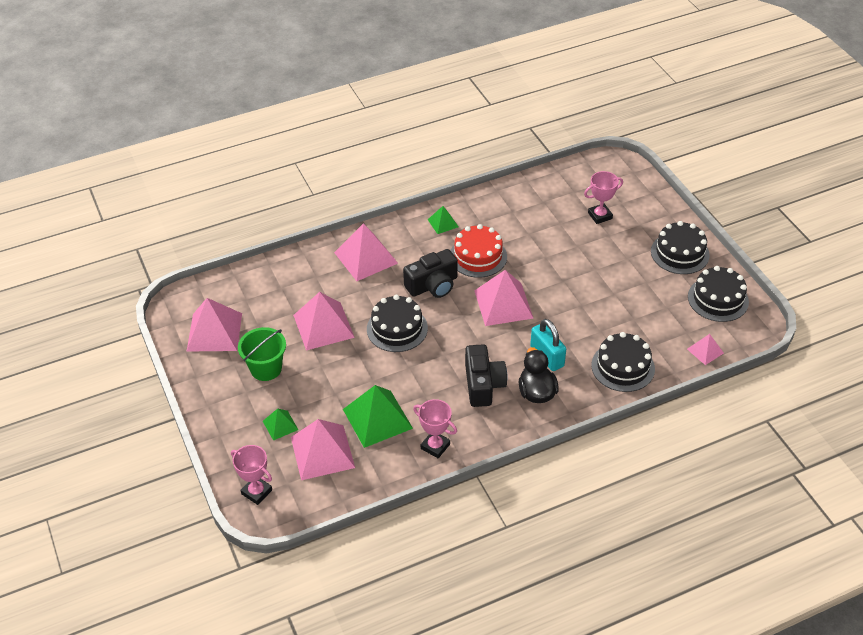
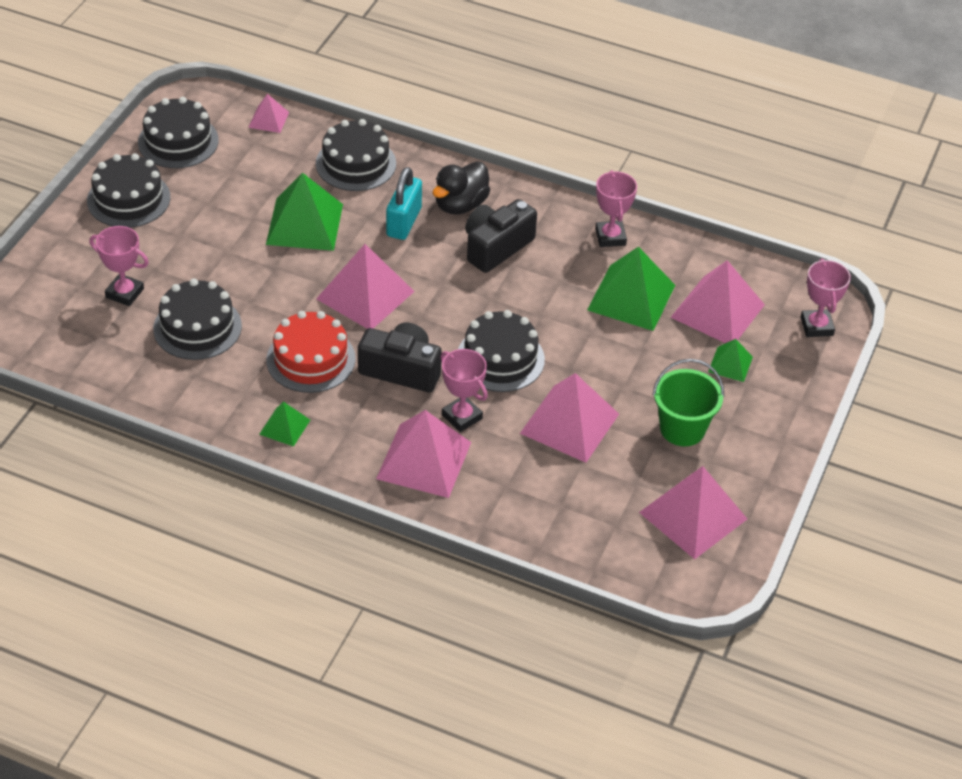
camera: 135 degrees left, 0 degrees up
(376, 288) = (462, 417): none -> pink trophy
(546, 228) = (197, 327): none -> black cake
(588, 312) = (304, 224): none -> green pyramid

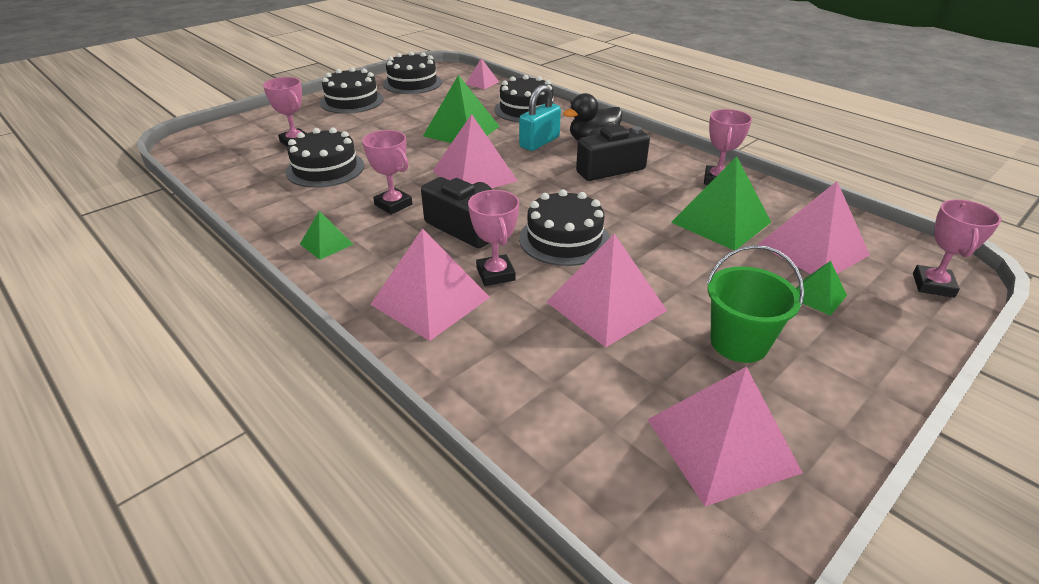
camera: 25 degrees right, 10 degrees down
(311, 359) = (393, 204): red cake -> pink trophy

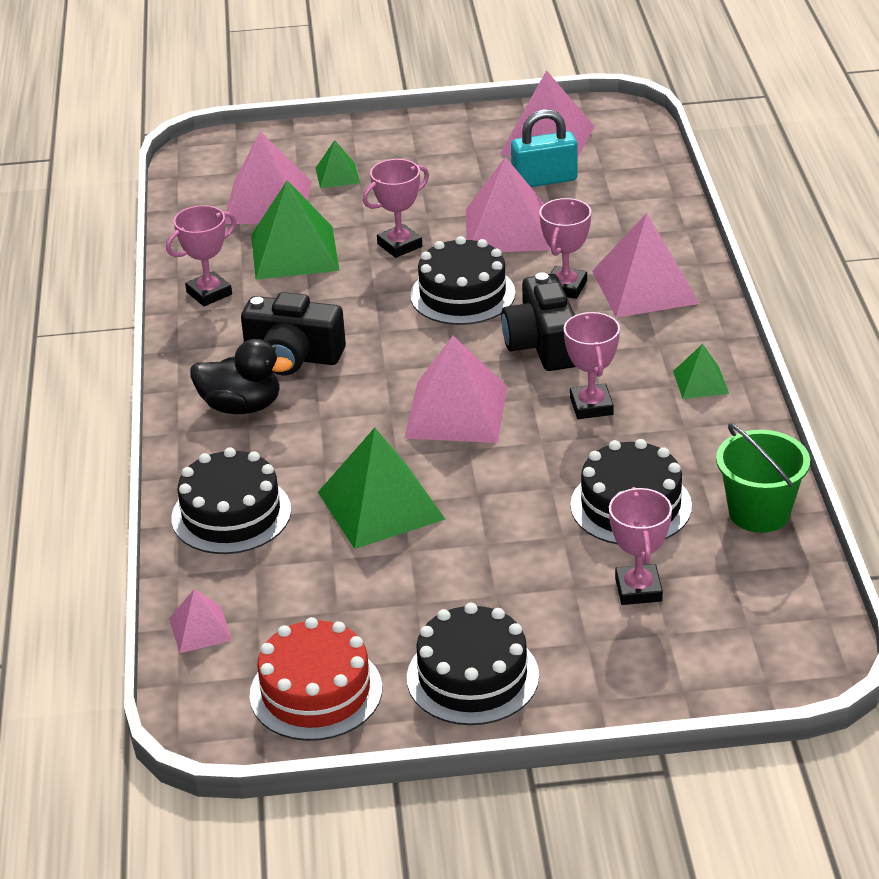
camera: 140 degrees left, 0 degrees up
(412, 83) = (316, 692): black cake -> red cake
(539, 142) = (309, 434): turquoise padlock -> turquoise padlock (544, 180)
(739, 343) = (449, 174): green bucket -> green bucket (759, 512)
(933, 285) = (239, 149): pink trophy -> pink trophy (399, 245)

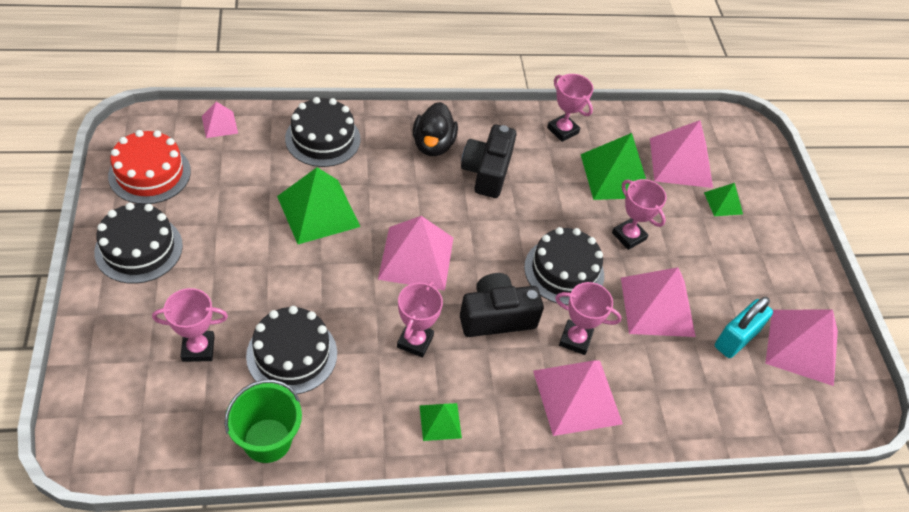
camera: 80 degrees right, 15 degrees up
(544, 180) = (736, 339): turquoise padlock -> turquoise padlock turned 60 degrees clockwise
(591, 406) = (415, 341): pink trophy -> pink trophy turned 60 degrees counterclockwise

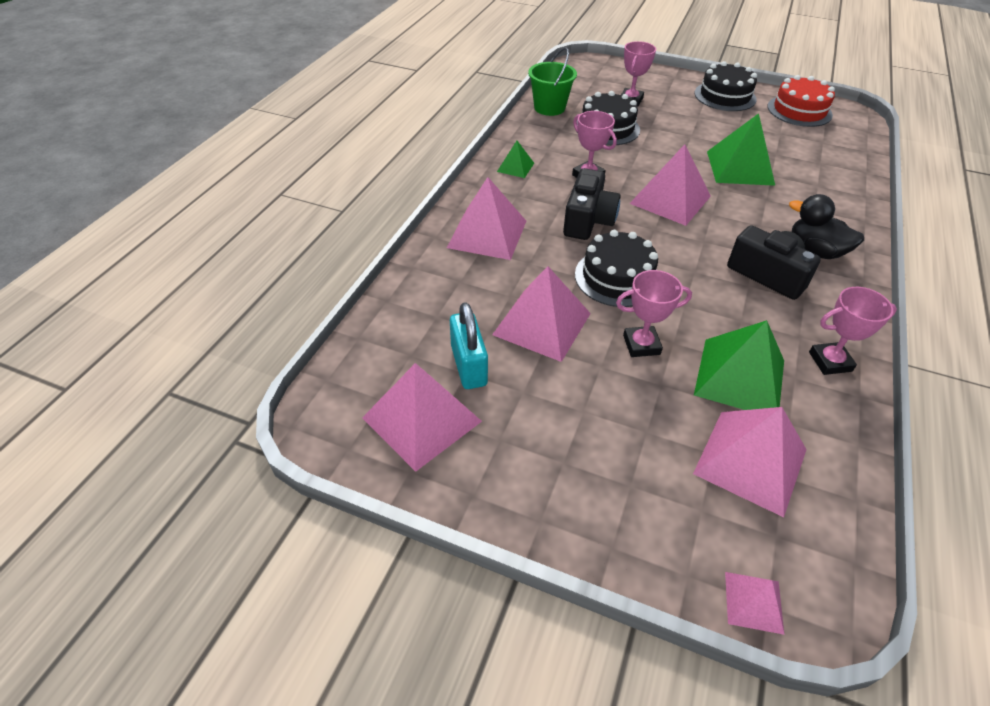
camera: 125 degrees right, 5 degrees down
(219, 124) = (855, 146): pink pyramid -> pink pyramid (753, 602)
(323, 139) = (831, 190): black cake -> none
(575, 339) = (539, 254): pink trophy -> none
(723, 203) = (661, 469): green pyramid -> none

